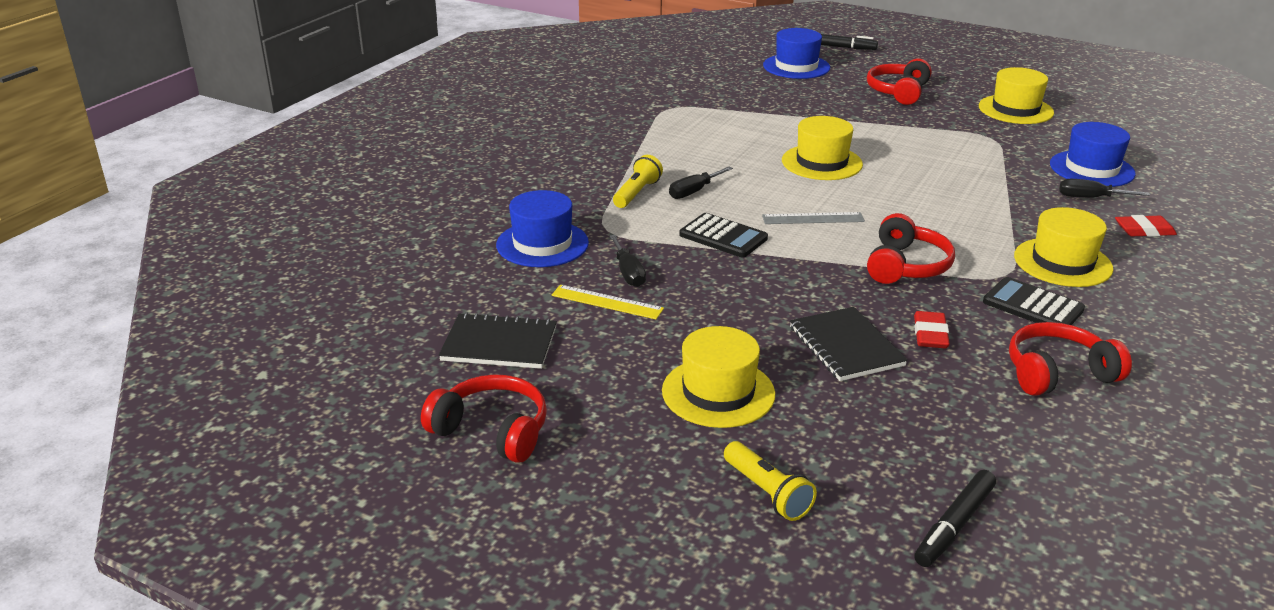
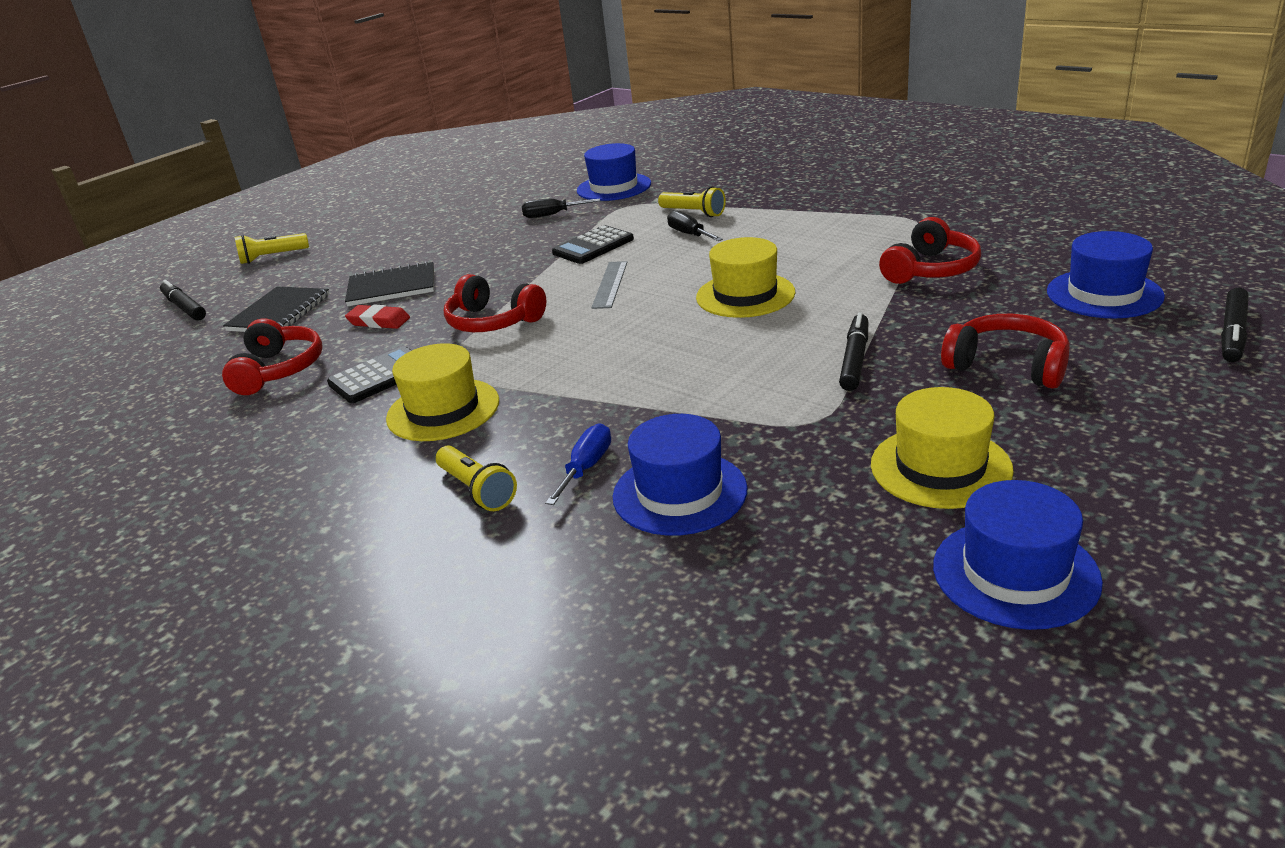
camera: 105 degrees right, 0 degrees up
(492, 431) = (397, 191): red headphones -> red headphones (930, 269)
(499, 344) = (484, 186): black notebook -> black notebook (279, 313)
(607, 302) = (514, 210): yellow ruler -> none
(718, 392) = (377, 245): yellow hat -> none
(909, 127) = (854, 359): none -> black marker
(1088, 99) = (1015, 573): none -> blue hat
(1090, 198) = (586, 467): black screwdriver -> blue screwdriver
(1144, 230) = (477, 490): red eraser -> yellow flashlight

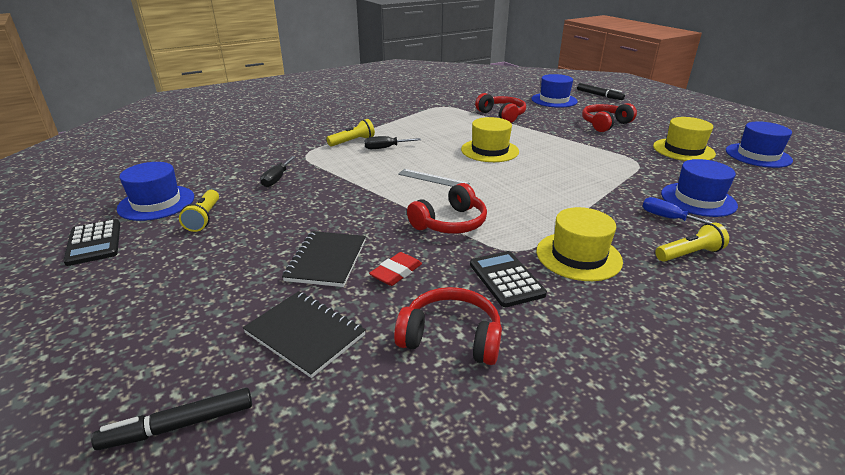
camera: 75 degrees left, 0 degrees up
(272, 257) = (116, 337): yellow flashlight -> yellow flashlight (204, 218)
(593, 246) = (361, 175): black calculator -> black calculator (94, 243)
(614, 187) = (261, 153): blue hat -> blue hat (156, 203)
(854, 359) = (582, 144): black marker -> none

